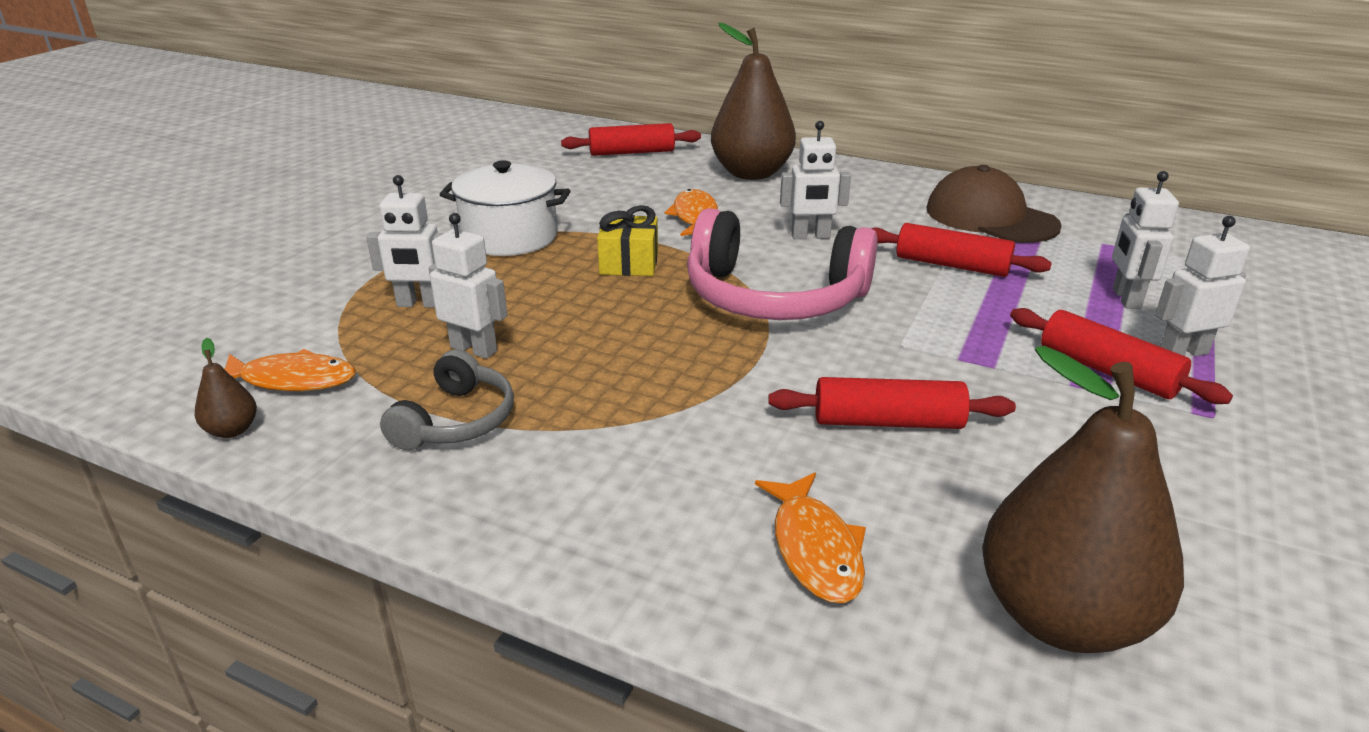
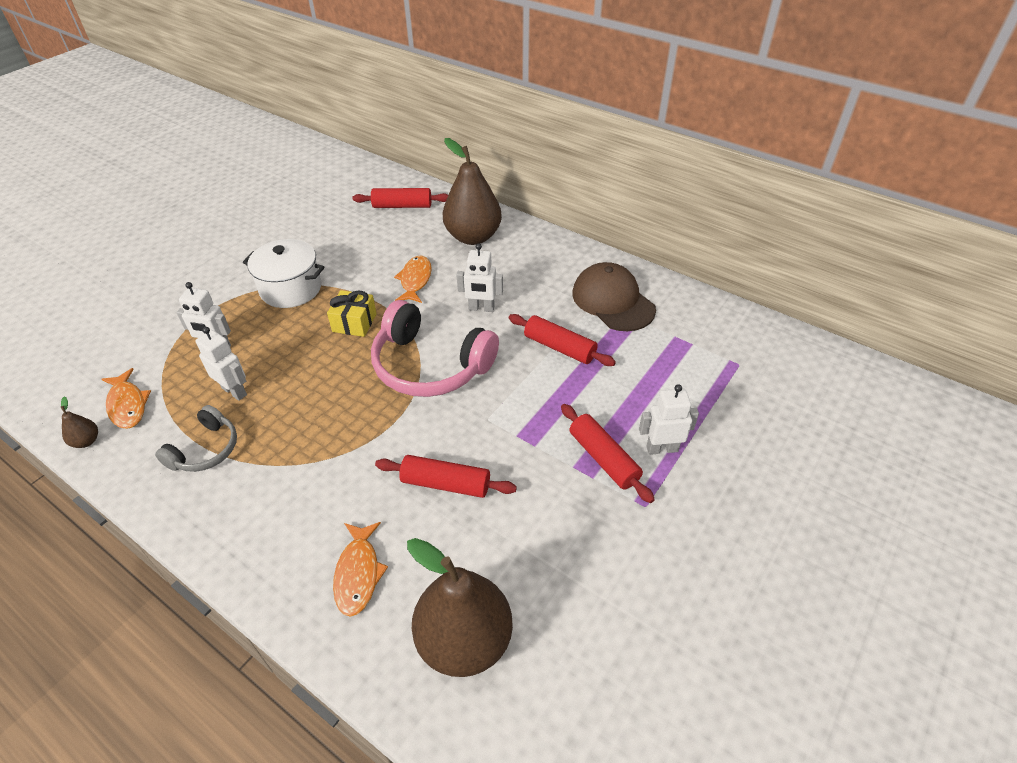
camera: 10 degrees right, 15 degrees up
(292, 380) = (127, 405): orange fish -> orange fish turned 45 degrees clockwise
(1125, 299) = (656, 393): white robot -> none

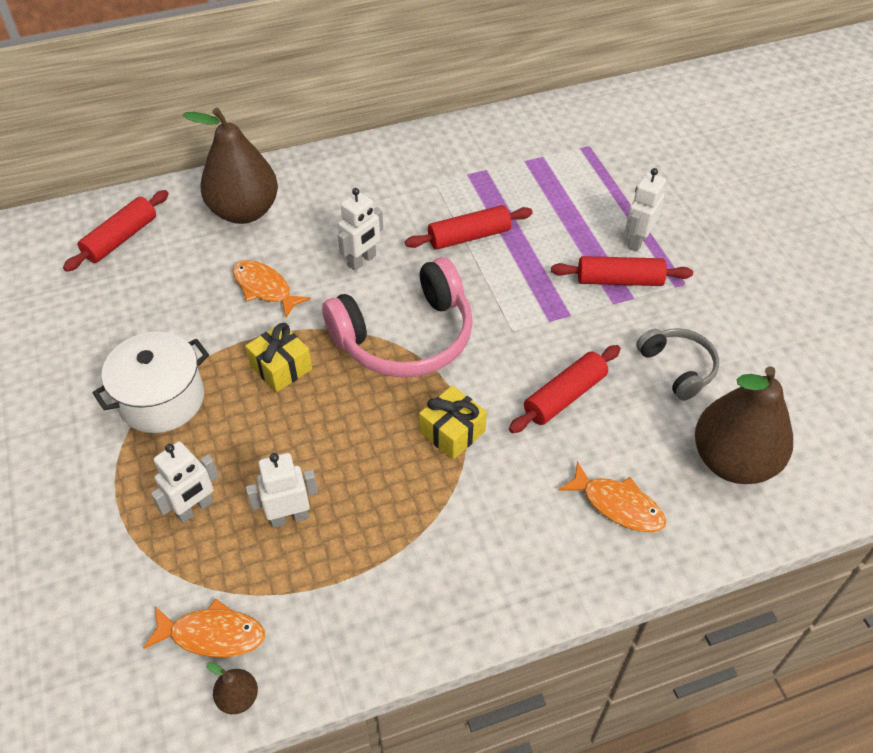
camera: 55 degrees left, 5 degrees up
(205, 449) = (358, 576): grey headphones -> grey headphones (678, 368)
(361, 435) = (452, 432): none -> yellow gift
(613, 301) = (444, 170): brown cap -> none

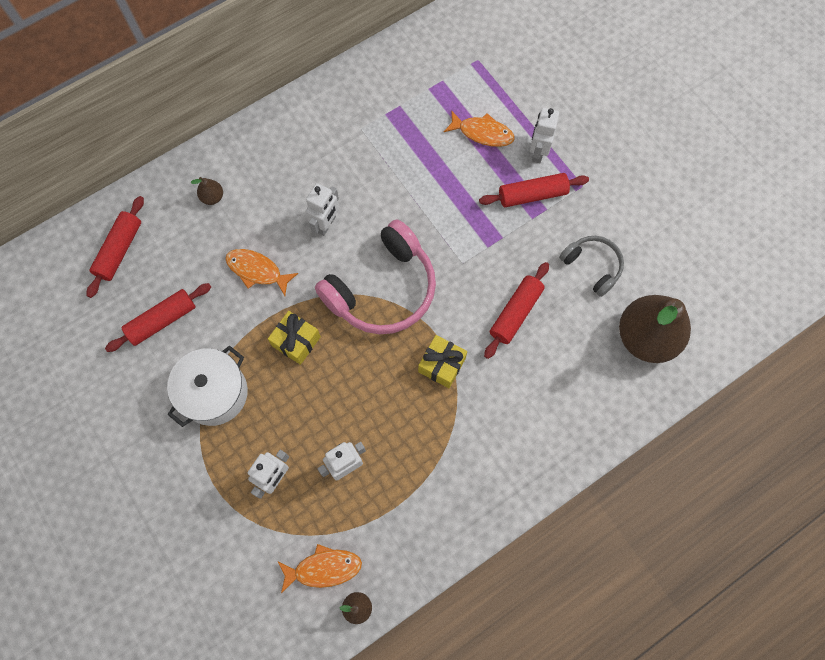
camera: 15 degrees left, 20 degrees up
(244, 211) = (212, 197): brown pear -> brown pear, size x0.40
(469, 236) = (404, 179): red rolling pin -> red rolling pin (162, 320)
(617, 505) = (573, 394): orange fish -> orange fish (482, 133)

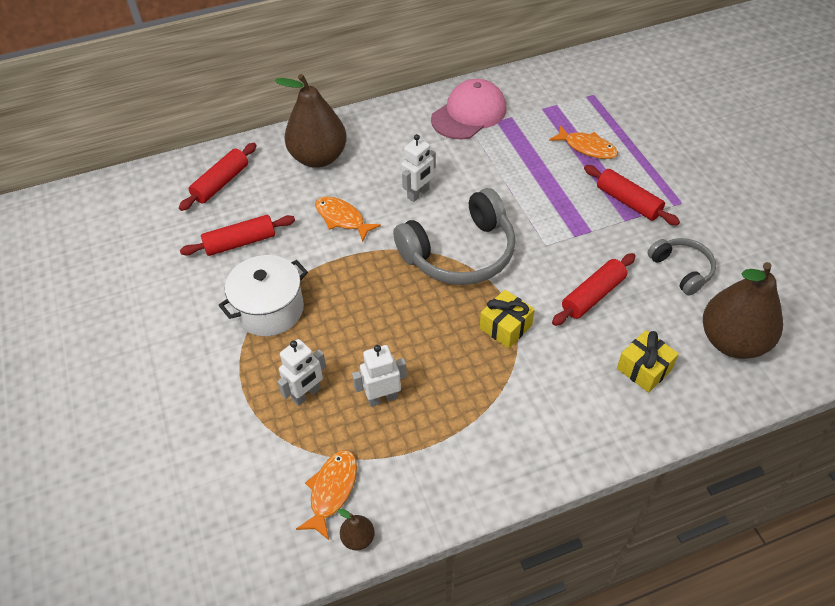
camera: 15 degrees right, 20 degrees down
(212, 197) = (318, 157): brown pear -> brown pear, size x2.49
(296, 341) = (363, 281): yellow gift -> yellow gift (644, 369)
(323, 568) = (332, 491): orange fish -> orange fish turned 75 degrees counterclockwise
(355, 109) = (469, 114): none -> pink cap
(382, 289) = (460, 253): pink headphones -> grey headphones
(532, 195) = (628, 202): red rolling pin -> red rolling pin turned 45 degrees clockwise
(538, 152) = (639, 170): white robot -> none

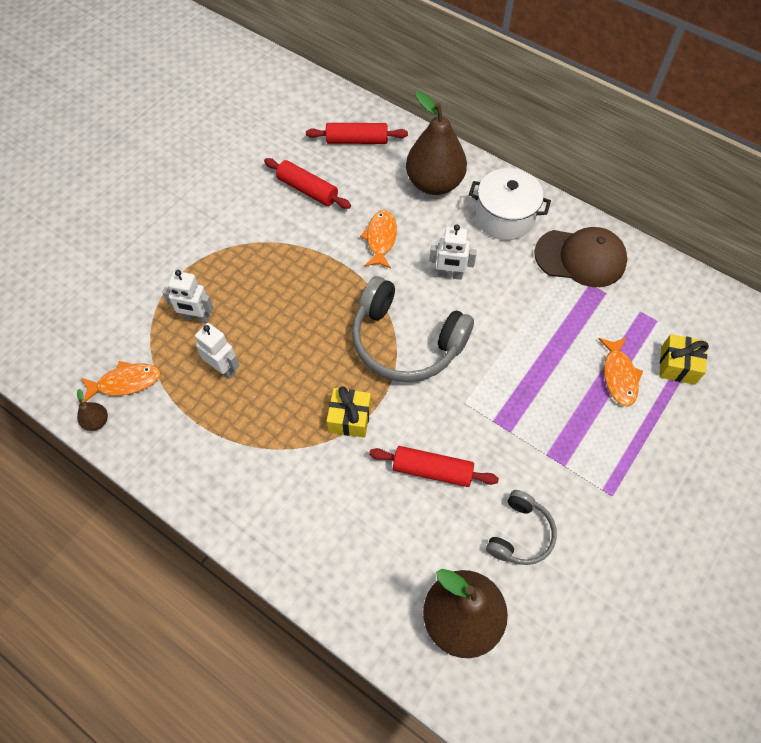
camera: 55 degrees right, 10 degrees up
(269, 309) = (257, 248): white pot -> white pot (505, 217)
(469, 114) = (580, 258): pink cap -> brown cap
(628, 202) = (574, 446): red rolling pin -> none
(644, 369) = (376, 552): yellow gift -> yellow gift (678, 365)

